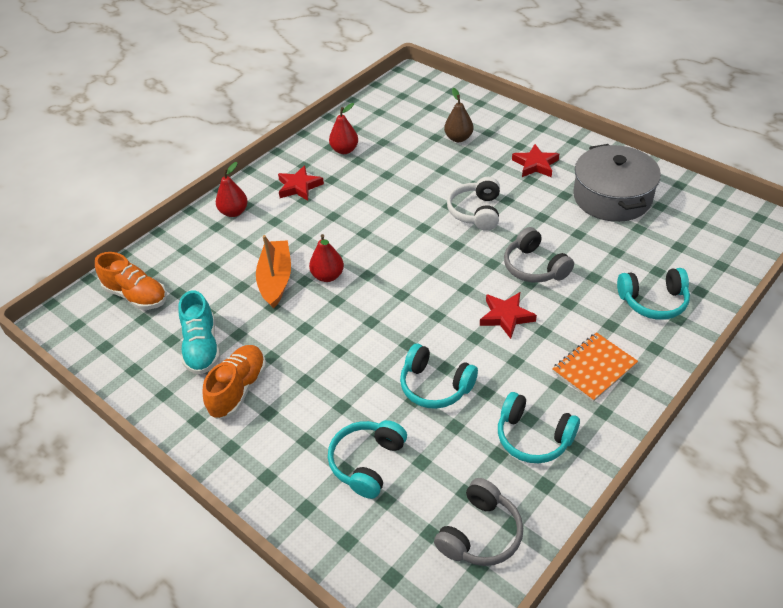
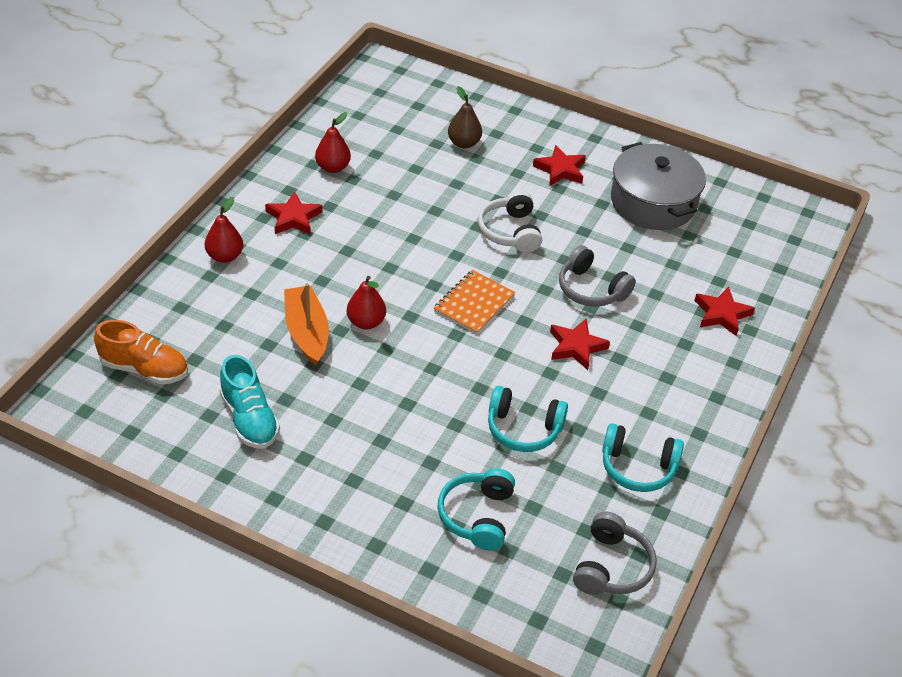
camera: 20 degrees left, 0 degrees up
(238, 389) = (310, 460): orange shoe -> none
(594, 368) = (679, 390): orange notebook -> orange notebook (474, 304)
(653, 301) = (722, 314): turquoise headphones -> red star

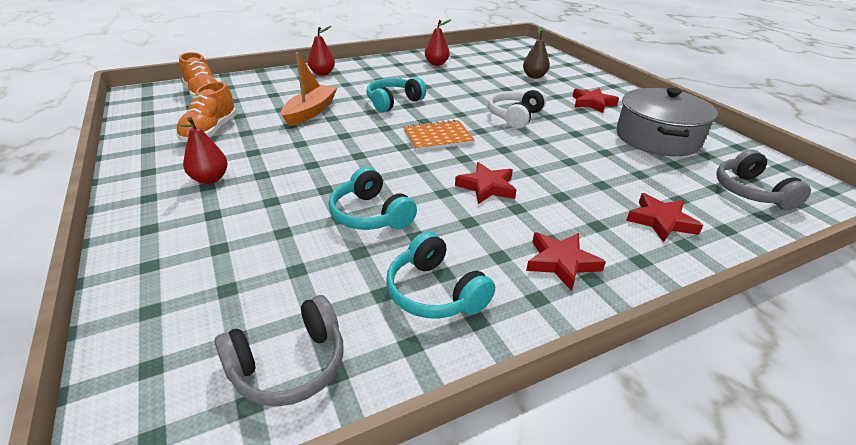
camera: 40 degrees right, 10 degrees down
(249, 419) = (210, 132): turquoise shoe -> orange shoe
(293, 218) = (383, 72): red star -> red star (561, 262)
(366, 322) = (352, 120): red pear -> red pear (210, 179)
(477, 516) = (245, 251): turquoise headphones -> turquoise headphones (393, 102)
(591, 289) = (543, 162): grey headphones -> grey headphones (750, 192)

